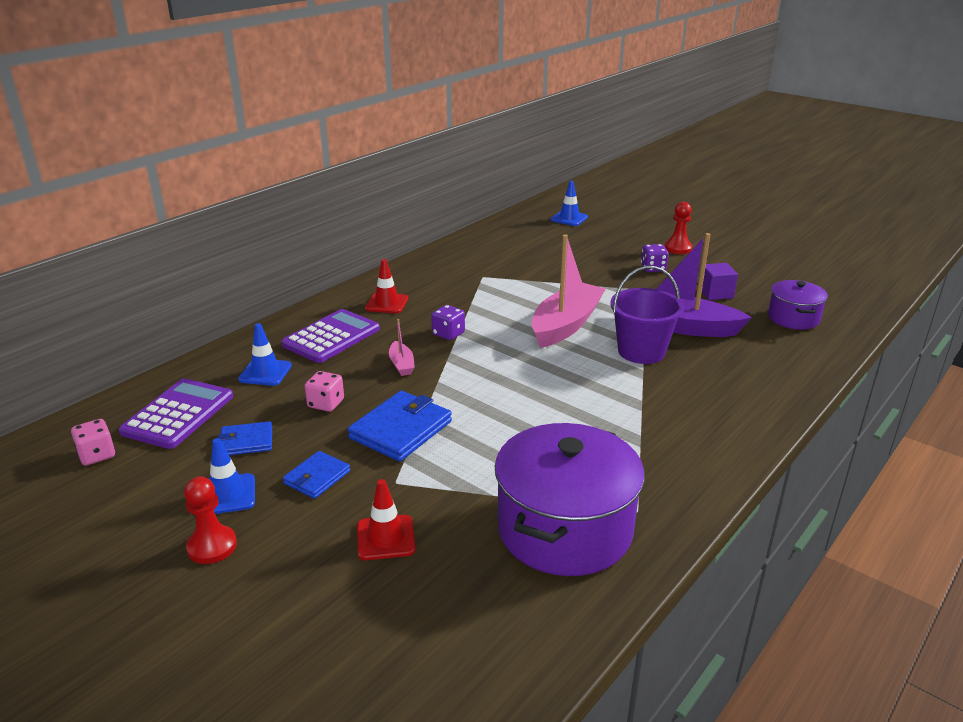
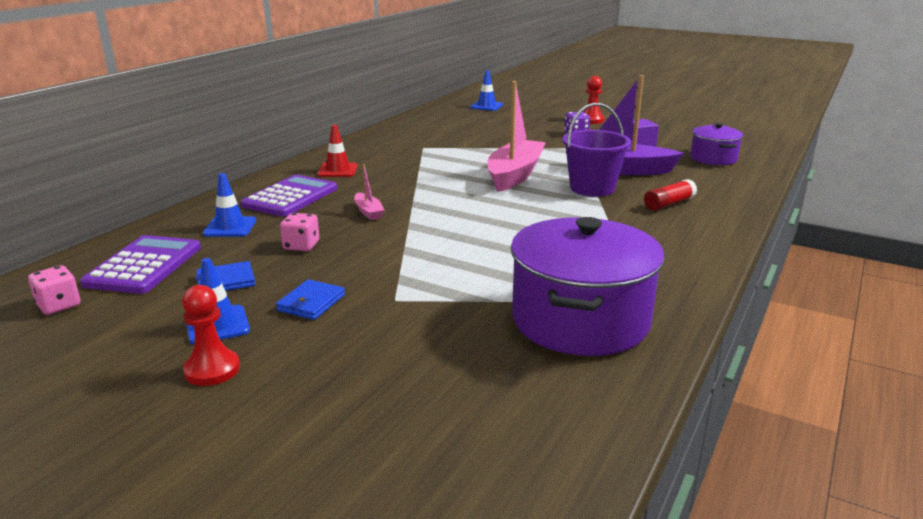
camera: 10 degrees left, 5 degrees down
(385, 538) = (401, 344): red traffic cone -> none
(400, 430) = (385, 259): blue wallet -> none
(448, 334) = (406, 188): purple dice -> none
(716, 382) = (669, 204): none -> red glue stick

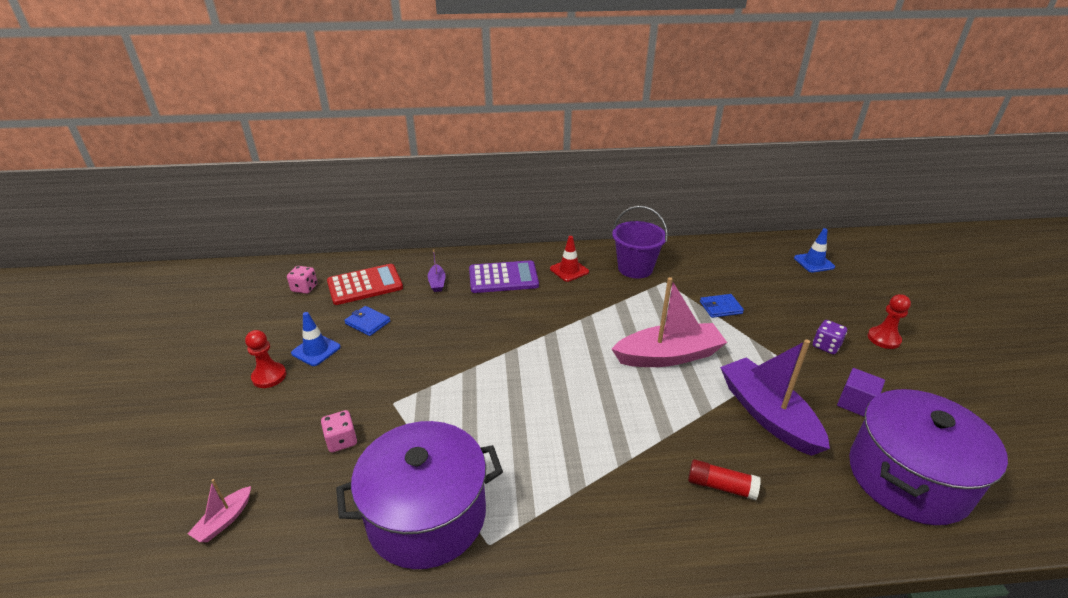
camera: 55 degrees right, 10 degrees up
(144, 265) = (365, 285): purple calculator -> red calculator
(230, 227) = (437, 283): blue traffic cone -> purple boat
(301, 246) = (436, 323): pink dice -> pink dice (341, 440)
(311, 303) = (364, 369): blue wallet -> blue wallet (720, 307)
(368, 212) = (513, 321): pink boat -> pink boat (224, 520)
(592, 188) = (696, 416): purple bucket -> purple bucket (635, 268)
(713, 158) = (907, 478): purple pot -> purple pot, size x1.85

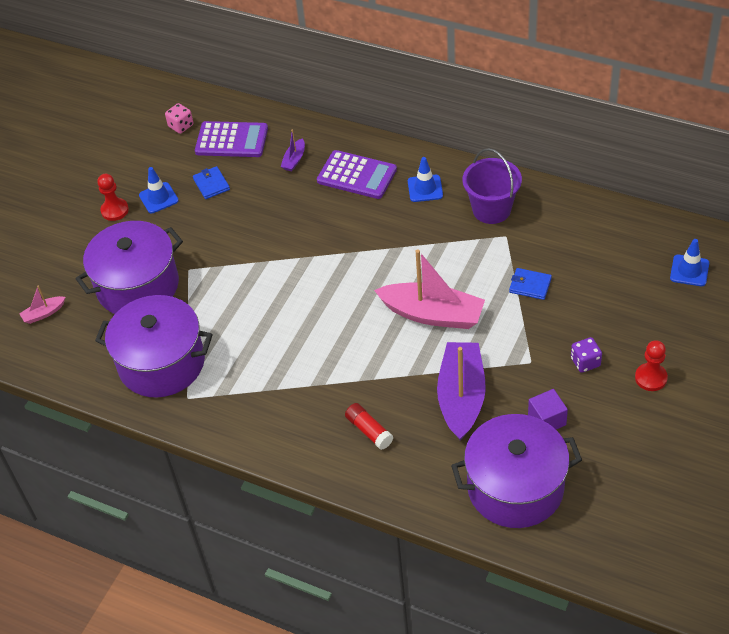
camera: 35 degrees right, 15 degrees up
(341, 440) = (138, 286): pink dice -> purple pot
(365, 285) = (231, 140): red calculator -> purple calculator
(569, 270) = (425, 188): red traffic cone -> blue traffic cone

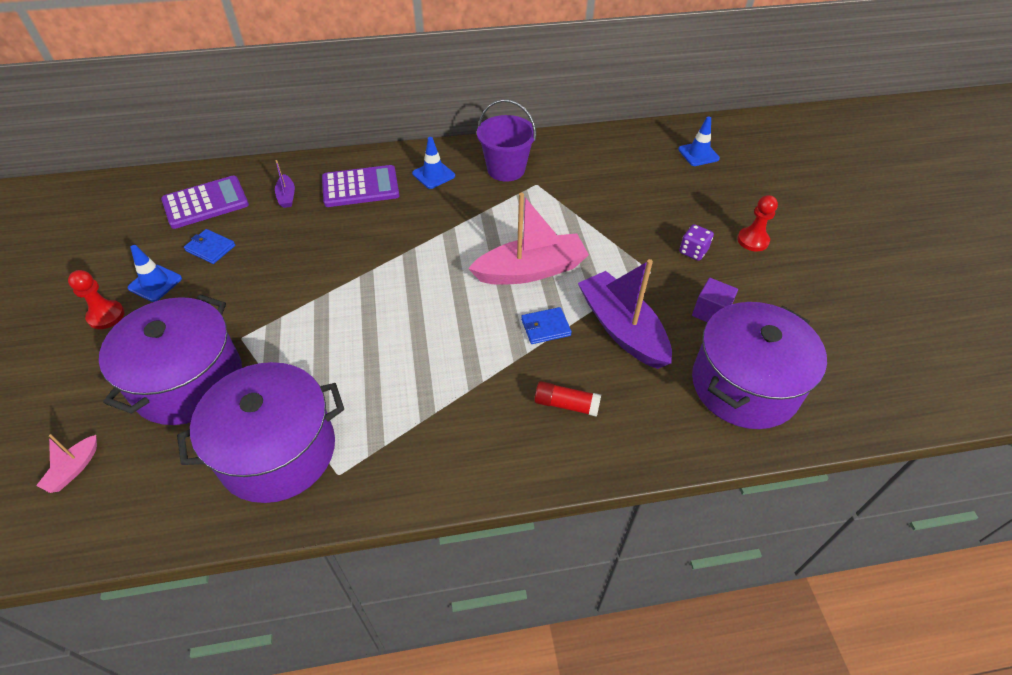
camera: 40 degrees left, 0 degrees up
(181, 126) = (137, 210): pink dice -> none
(530, 285) = (592, 212): blue wallet -> blue wallet (545, 327)

